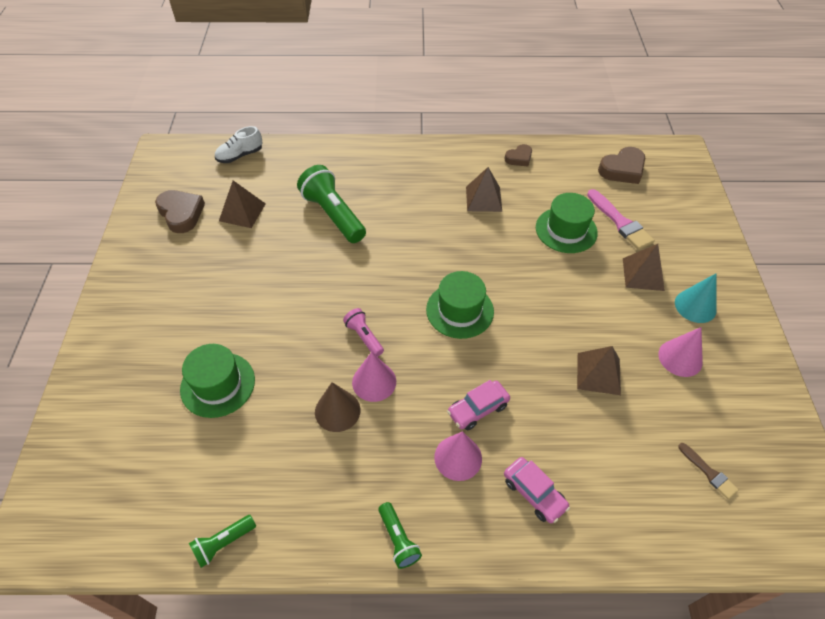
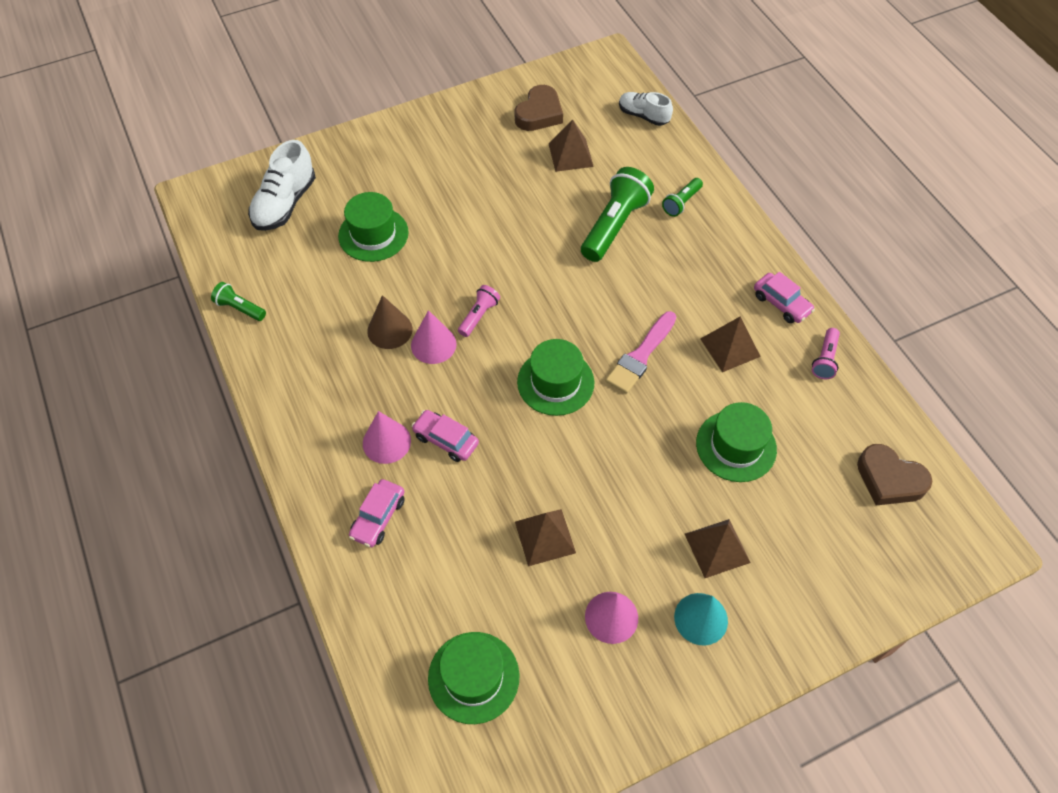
camera: 65 degrees right, 5 degrees up
(118, 451) = (285, 204): none -> white shoe
(398, 539) = (290, 425): green flashlight -> green flashlight (681, 203)
(462, 158) = (781, 303): none -> pink car
(519, 158) = (825, 359): brown heart -> pink flashlight
(620, 222) = (789, 501): pink brush -> pink brush (641, 356)
(709, 472) = (473, 677): brown brush -> green hat

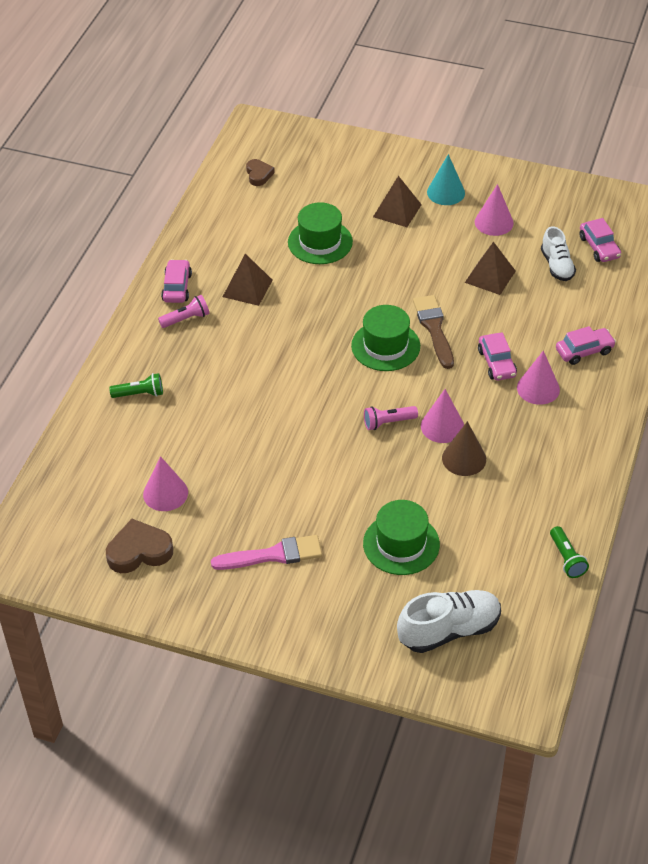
camera: 135 degrees left, 10 degrees down
(473, 677) = (599, 247): green hat -> pink car
(534, 433) = (434, 328): none -> brown brush
(570, 155) = (165, 493): brown pyramid -> pink cone
(614, 225) = (211, 414): green flashlight -> none
(641, 356) = (310, 322): pink brush -> pink brush (273, 555)
(643, 116) = (62, 482): white shoe -> white shoe (557, 266)
(825, 359) = (201, 243): pink flashlight -> pink flashlight (186, 319)
(889, 479) = (258, 175): brown heart -> brown heart, size x0.61

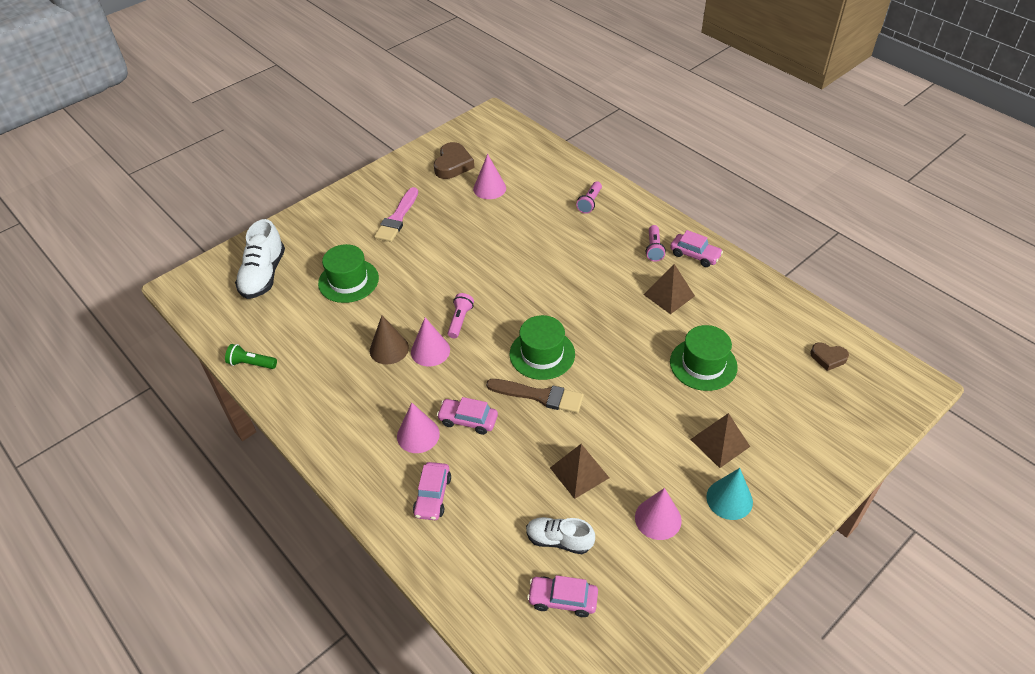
camera: 120 degrees right, 0 degrees up
(139, 394) = (590, 202): green flashlight -> pink flashlight

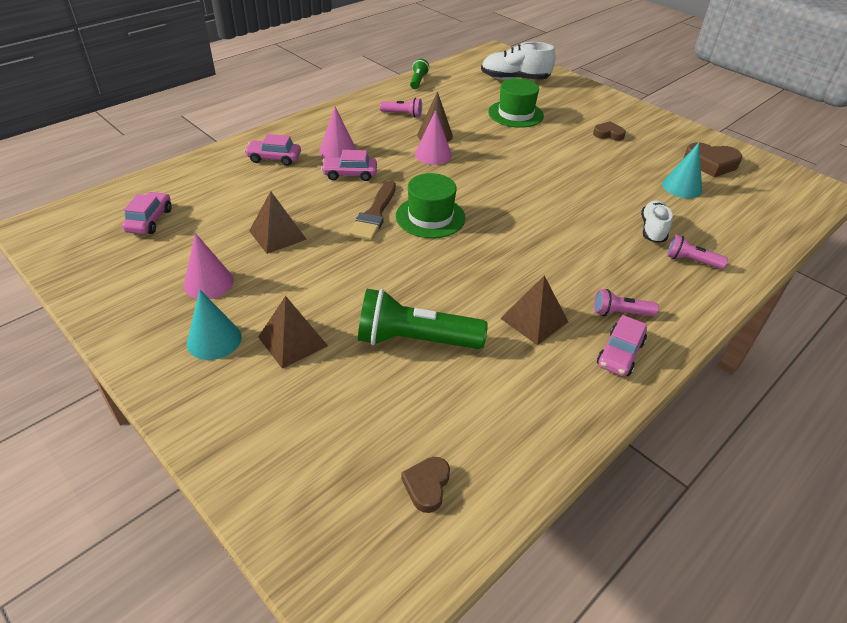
camera: 85 degrees right, 5 degrees down
(397, 218) = (608, 134): pink brush -> brown heart
(460, 320) = (473, 169): pink flashlight -> pink flashlight (402, 114)
(468, 420) = (350, 174): pink car -> pink car turned 105 degrees counterclockwise
(489, 188) = (682, 187): pink cone -> turquoise cone
(559, 540) = (208, 220): white shoe -> white shoe (652, 230)
(703, 364) = (415, 340): green hat -> green flashlight

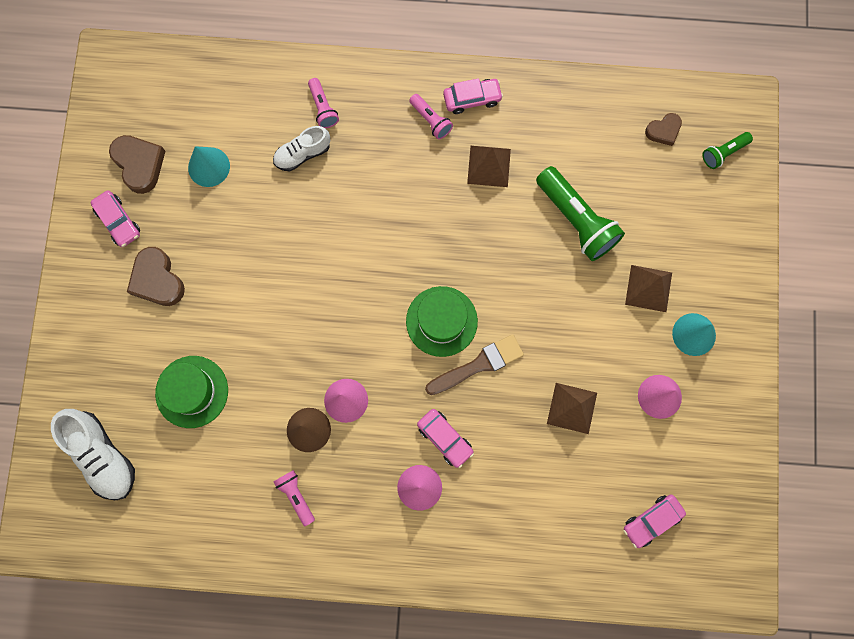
camera: 130 degrees left, 35 degrees up
(274, 158) = (485, 527): pink car -> pink car (118, 221)
(418, 81) = (204, 551): green flashlight -> green flashlight (723, 153)
(608, 134) = (157, 280): brown heart -> brown heart, size x1.63

